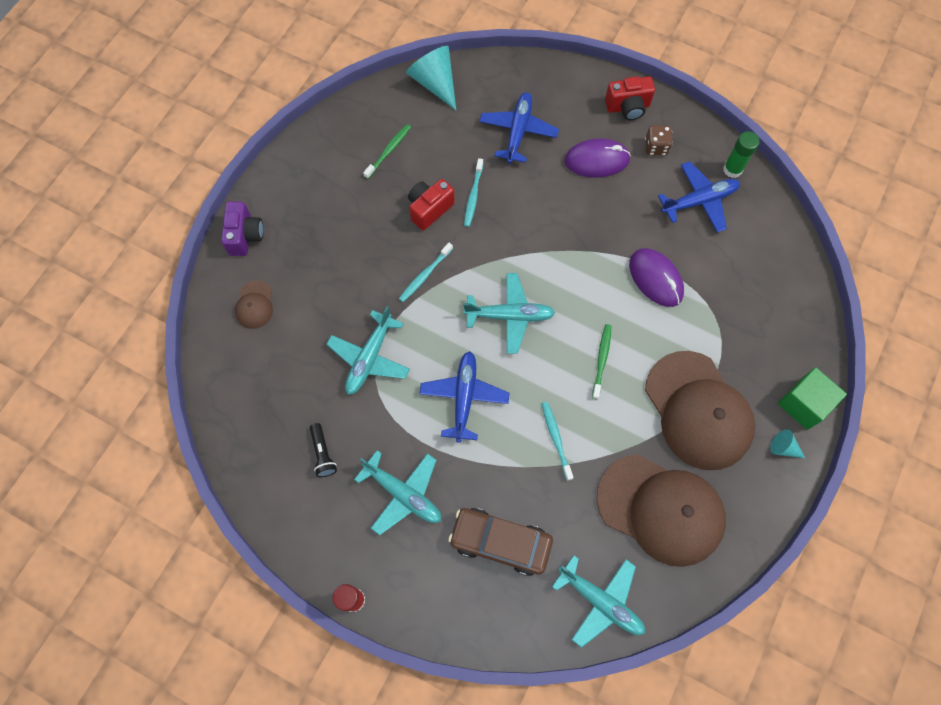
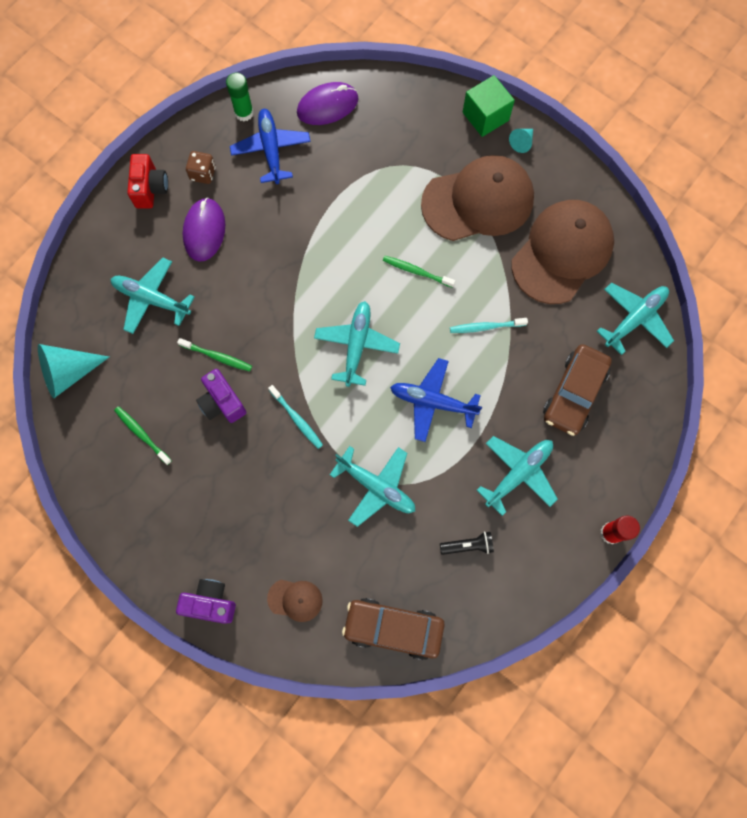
camera: 80 degrees left, 5 degrees up
(236, 395) = (393, 628): none -> brown car
(429, 209) = (222, 403): red camera -> purple camera
(473, 196) = (217, 357): turquoise toothbrush -> green toothbrush
(518, 131) = (151, 299): blue plane -> turquoise plane
(655, 278) = (344, 206): purple mouse -> purple mouse (327, 106)

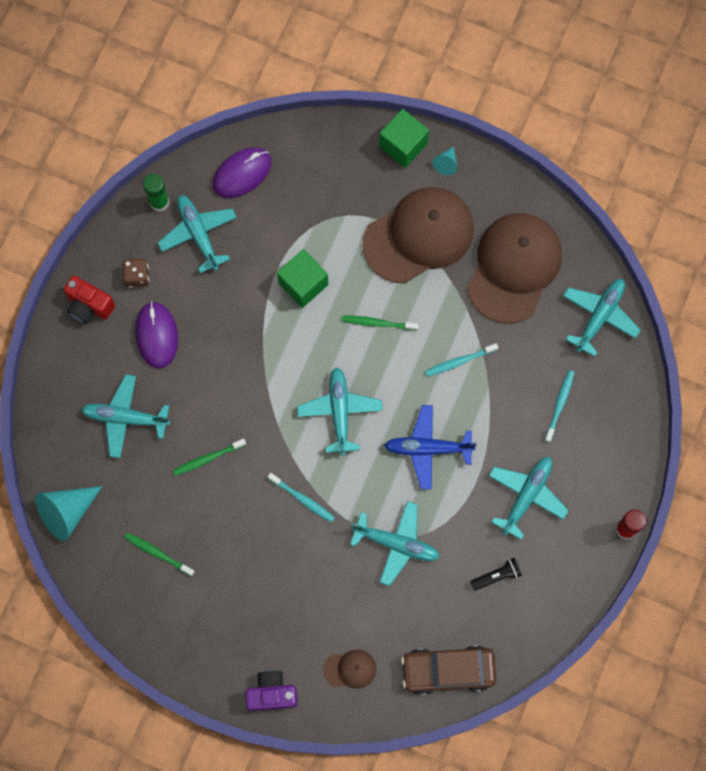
camera: 15 degrees left, 0 degrees up
(150, 189) = (89, 306): red camera -> red camera turned 135 degrees clockwise
(217, 357) = (207, 458): green toothbrush -> green toothbrush turned 150 degrees clockwise
(222, 403) = (226, 502): purple camera -> none
(271, 149) = (198, 234): blue plane -> turquoise plane
(356, 218) = (303, 284): none -> green cube
(574, 393) = (559, 405): brown car -> turquoise toothbrush

